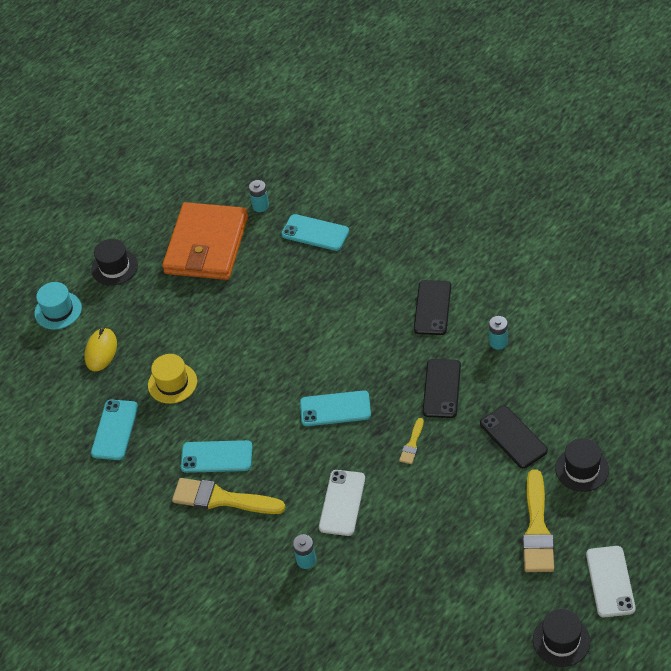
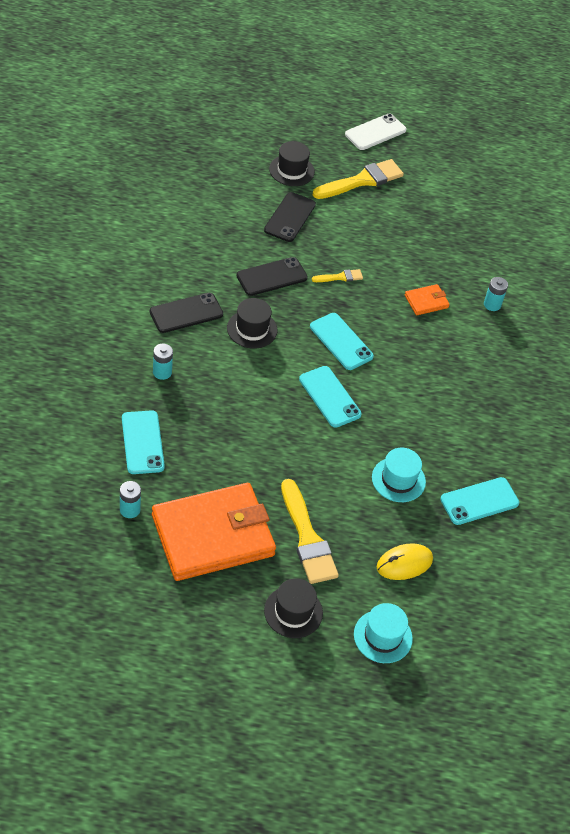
camera: 135 degrees left, 0 degrees up
(172, 383) = (398, 479): yellow hat -> turquoise hat
(216, 457) = (448, 406): turquoise phone -> turquoise phone (329, 397)
(222, 499) = (483, 384): yellow brush -> yellow brush (307, 538)
(342, 503) = (426, 301): white phone -> orange wallet
(498, 342) = (198, 255): turquoise battery -> turquoise battery (162, 372)
(561, 640) = (439, 145): black hat -> black hat (252, 329)

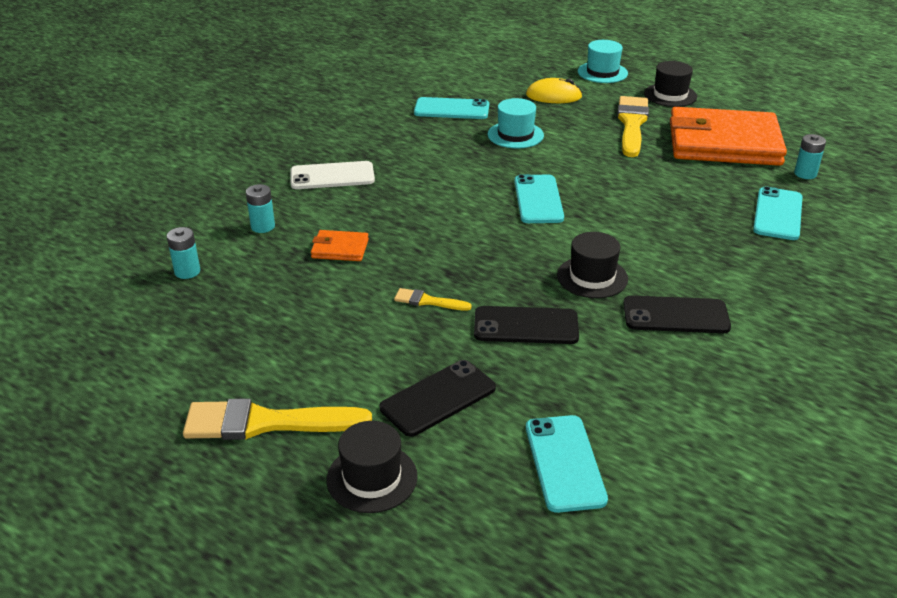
camera: 145 degrees left, 15 degrees down
(162, 372) = (733, 264): turquoise battery -> turquoise battery (187, 271)
(341, 342) = (485, 239): turquoise phone -> turquoise phone (565, 463)
(375, 132) = (146, 507): white phone -> white phone (332, 176)

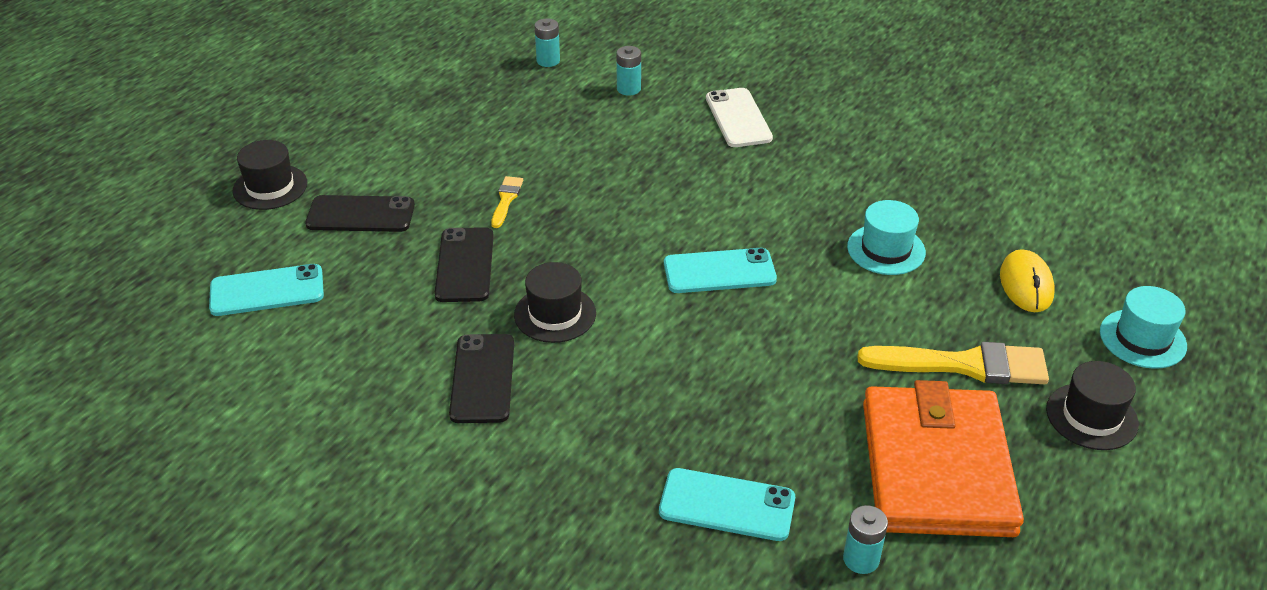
camera: 85 degrees right, 5 degrees up
(266, 423) = (341, 129): yellow brush -> none
(340, 249) = (594, 138): orange wallet -> none
(438, 398) = (360, 215): black phone -> black phone turned 45 degrees counterclockwise
(451, 109) = (940, 192): turquoise phone -> none

